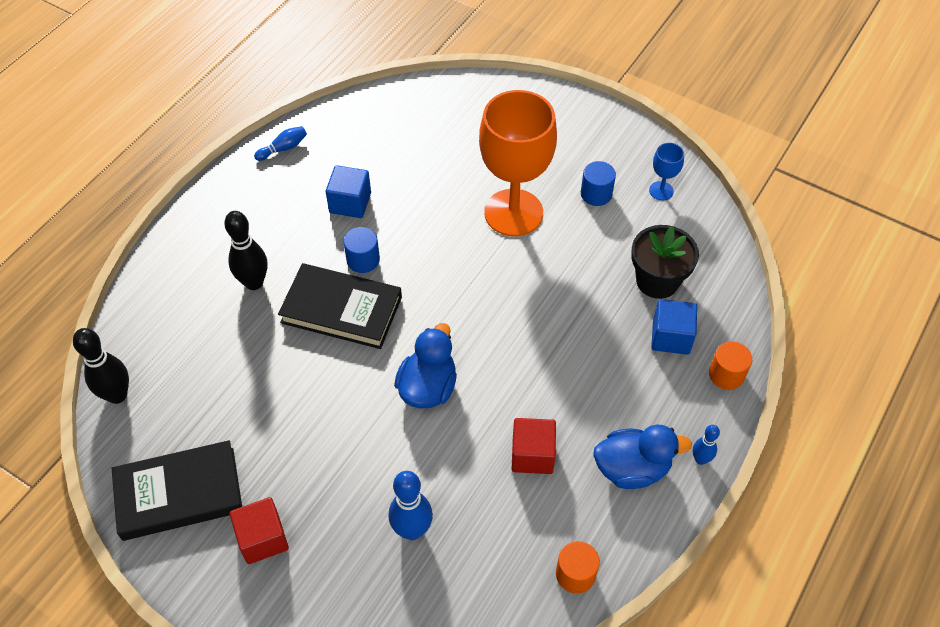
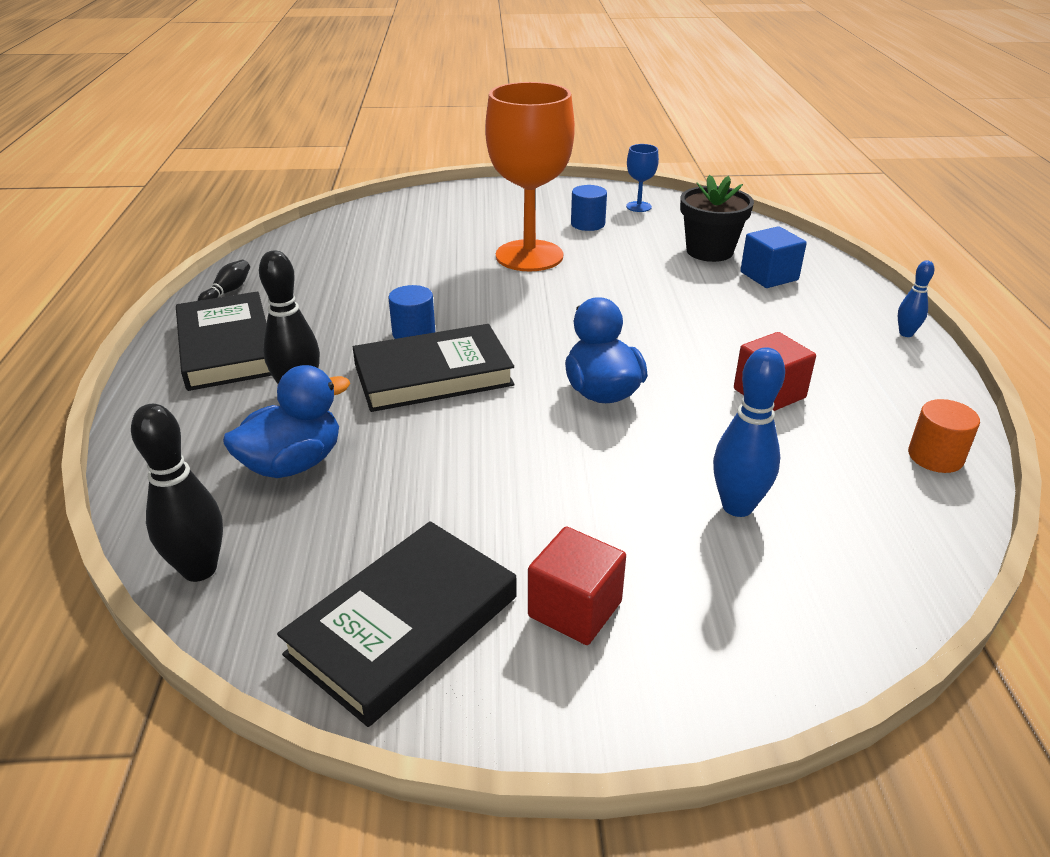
camera: 35 degrees left, 20 degrees down
(245, 211) = (227, 347): none -> black book
(283, 148) = (227, 292): blue bowling pin -> black bowling pin
(350, 203) = (351, 302): blue cube -> none
(632, 468) = (865, 363): blue duck -> blue duck (293, 464)
(726, 374) = (843, 280): orange cylinder -> none

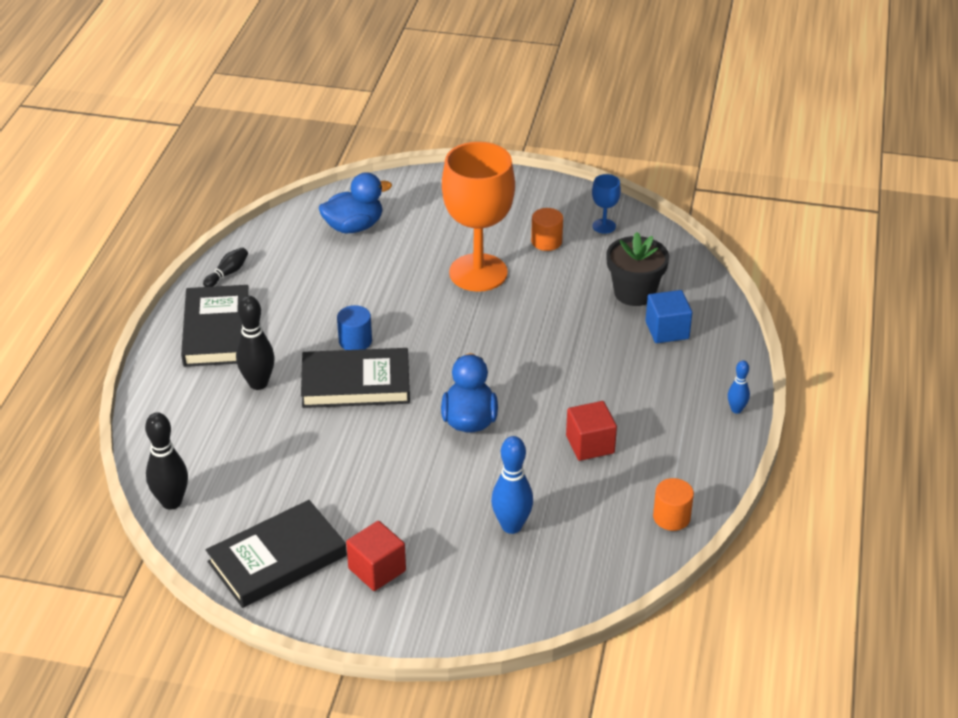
camera: 15 degrees right, 5 degrees up
(293, 464) = (241, 440): blue duck -> blue duck (354, 227)
(587, 224) = (546, 241): blue cylinder -> orange cylinder

